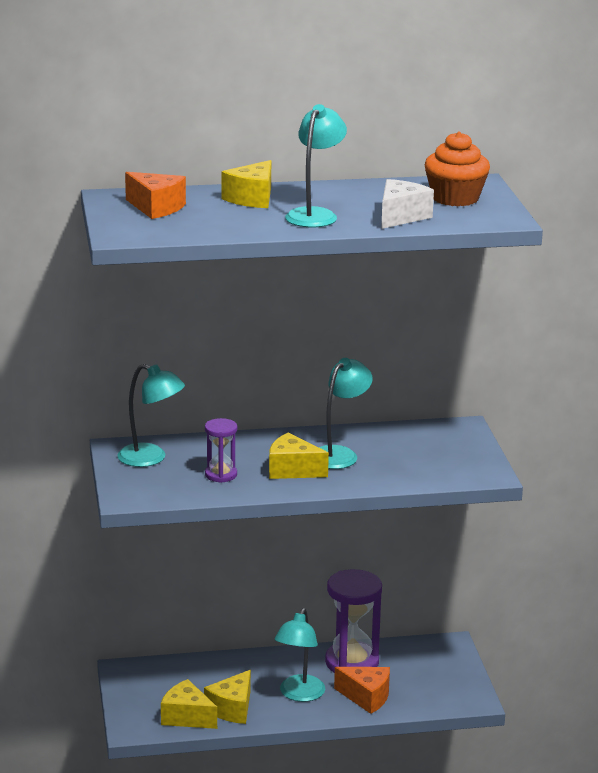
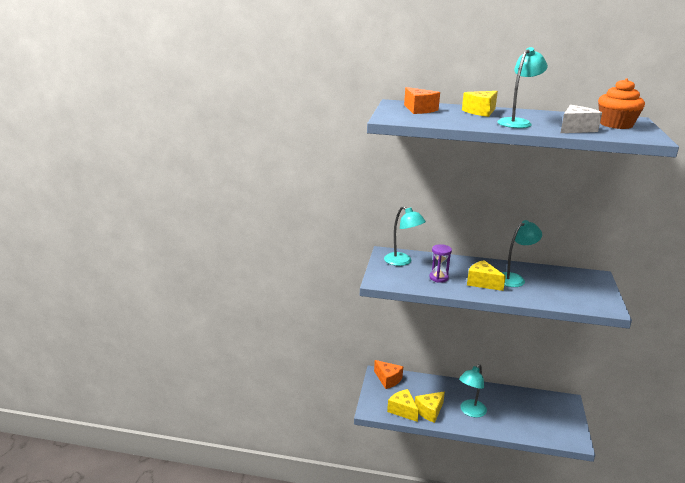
camera: 20 degrees right, 0 degrees up
(352, 662) = (506, 399): purple hourglass -> none
(366, 697) = (510, 423): orange cheese -> orange cheese (388, 379)

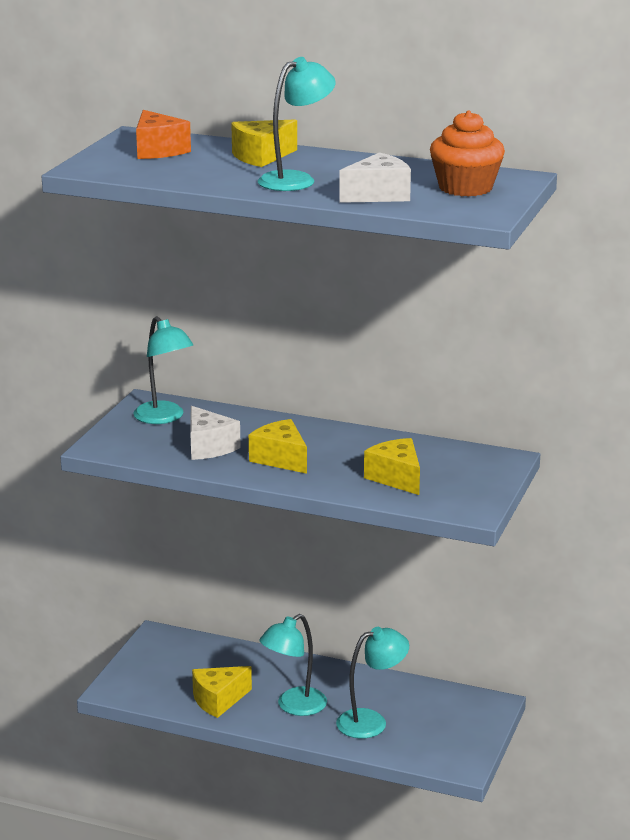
camera: 10 degrees right, 0 degrees up
(388, 379) = (170, 645): orange cheese -> none
(402, 410) = (170, 695): yellow cheese -> yellow cheese (396, 478)
(438, 278) = (208, 447): purple hourglass -> white cheese
(514, 278) = (345, 455): turquoise lamp -> turquoise lamp (371, 721)

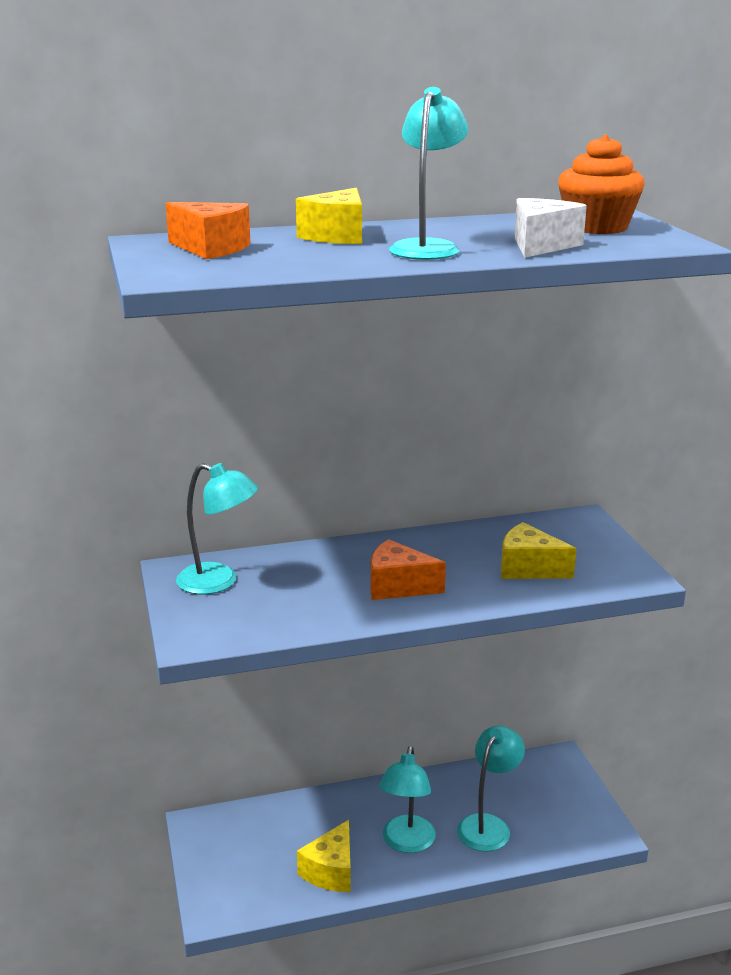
camera: 35 degrees left, 0 degrees up
(208, 447) = (310, 598): white cheese -> none
(280, 459) = (398, 586): yellow cheese -> orange cheese

